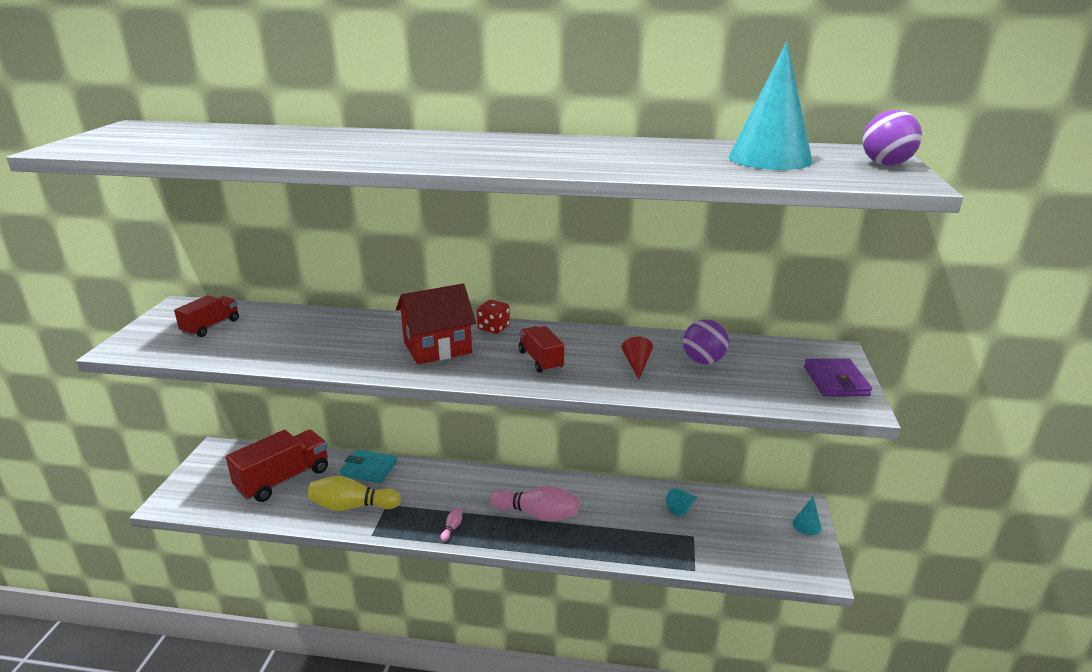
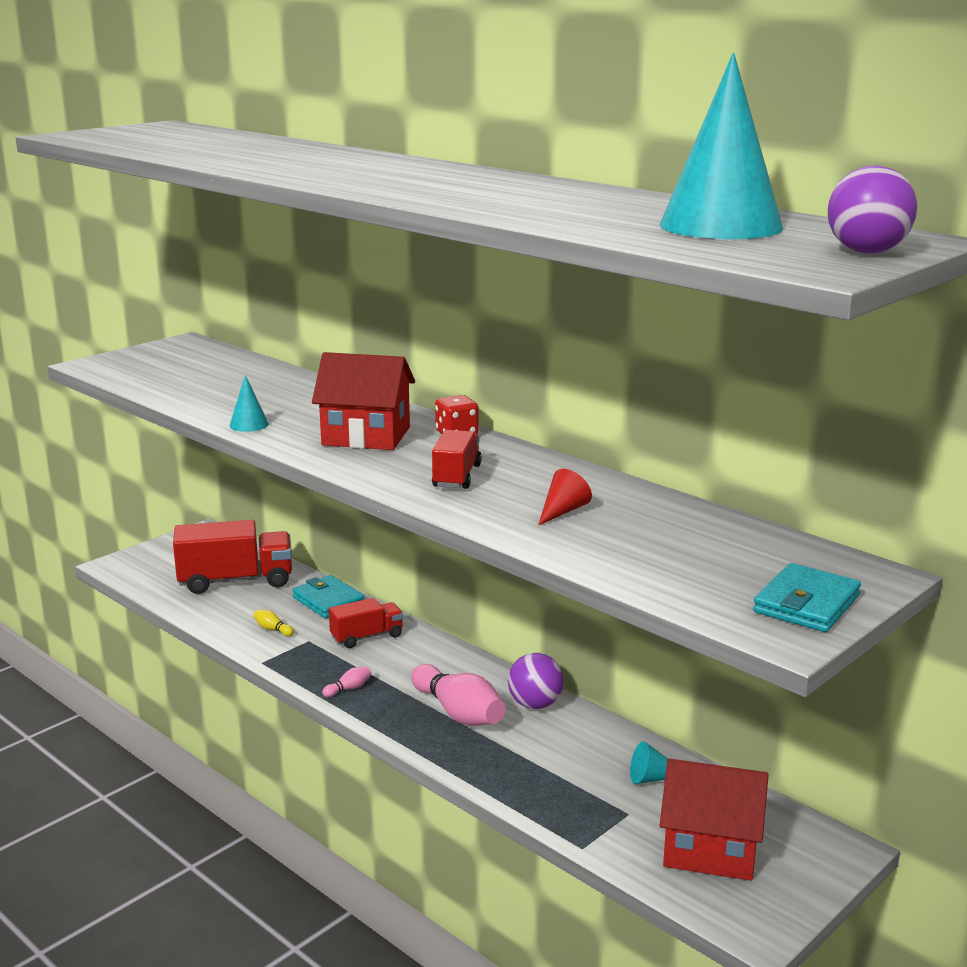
camera: 35 degrees right, 5 degrees down
(211, 326) = (187, 365): red truck -> red truck (367, 637)
(352, 506) = (272, 629): yellow bowling pin -> yellow bowling pin, size x0.42
(703, 361) = (656, 531): purple ball -> purple ball (535, 704)
(752, 537) = (710, 849): none -> red house
(806, 525) = (814, 871): turquoise cone -> turquoise cone (249, 424)
(836, 381) = (806, 604): purple wallet -> turquoise wallet

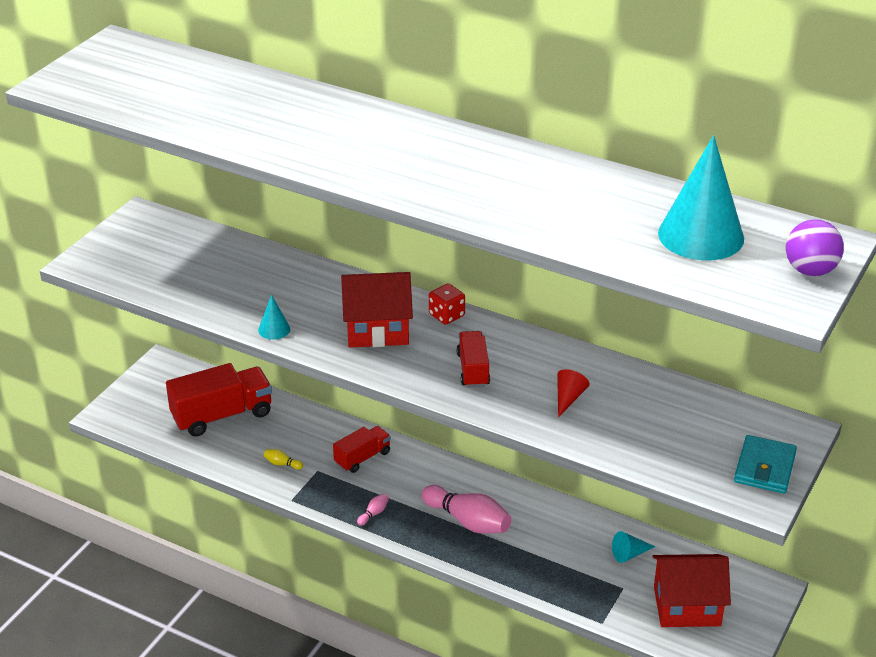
camera: 15 degrees left, 15 degrees up
(328, 601) = (312, 424): turquoise wallet -> none
(535, 704) = (521, 502): purple ball -> none

